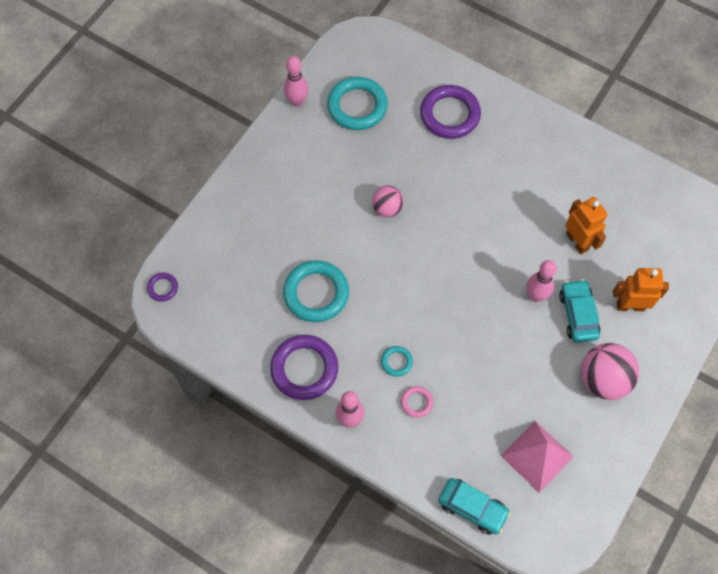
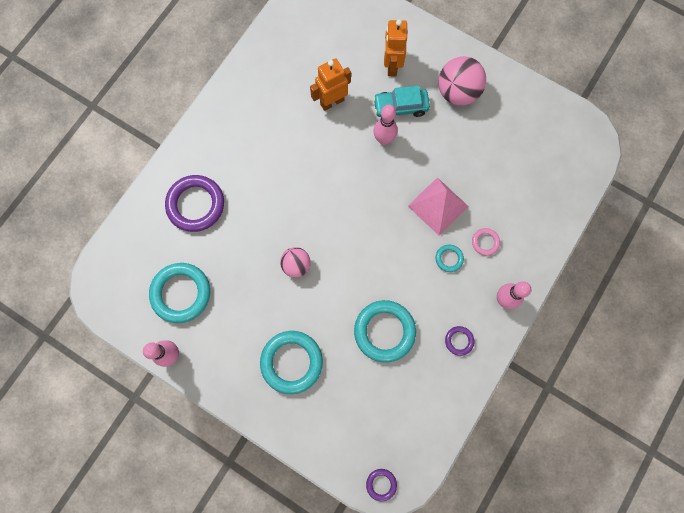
camera: 90 degrees left, 10 degrees up
(286, 205) = (291, 362): none -> turquoise ring
(304, 369) = (459, 341): purple ring -> purple ring, size x0.47
(472, 508) = (571, 200): turquoise car -> none
(537, 456) = (525, 148): pink pyramid -> pink pyramid (438, 206)

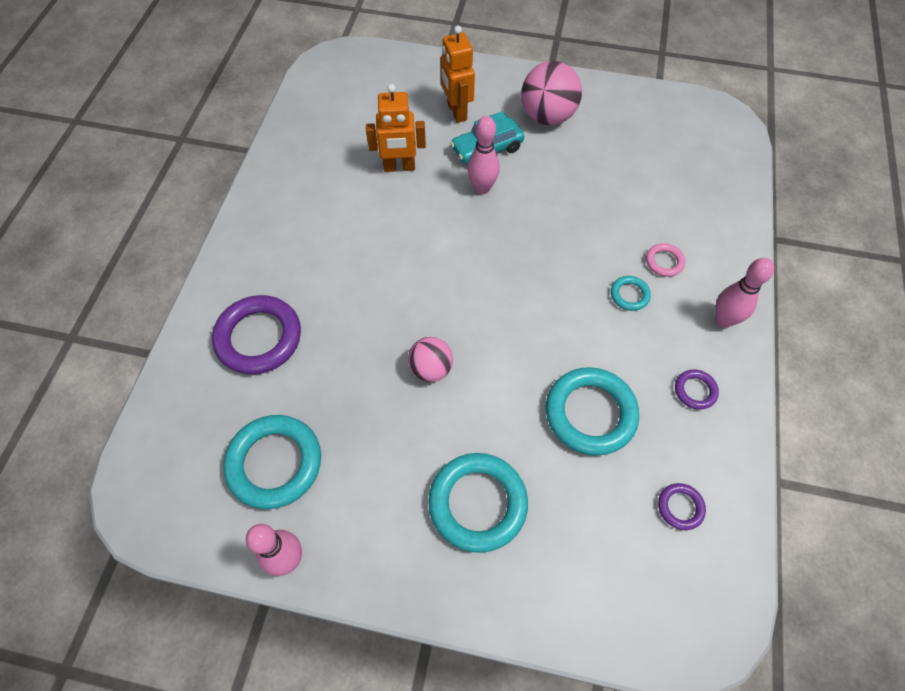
camera: 20 degrees left, 15 degrees down
(332, 102) = (399, 167): orange robot -> orange robot turned 135 degrees counterclockwise
(381, 484) = (691, 639): purple ring -> purple ring (680, 507)
(438, 206) = (585, 240): pink pyramid -> none

